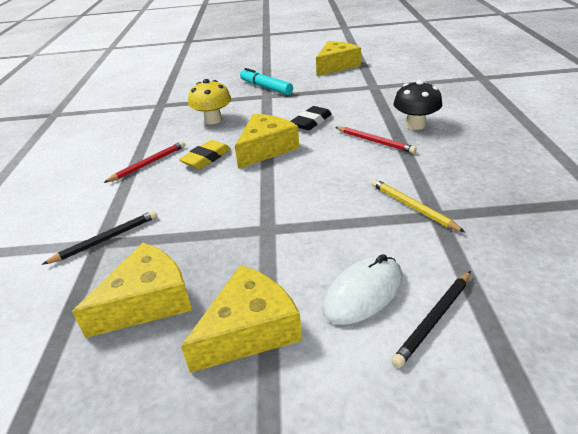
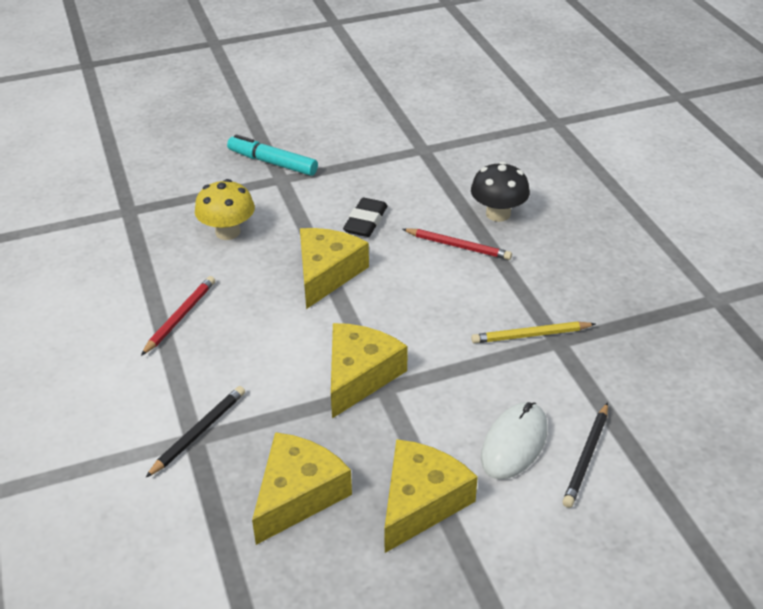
camera: 20 degrees left, 5 degrees up
(206, 158) = (255, 298): yellow eraser -> none
(336, 66) = (355, 111): yellow cheese -> yellow cheese (359, 375)
(412, 207) = (530, 335): yellow pencil -> yellow pencil turned 45 degrees counterclockwise

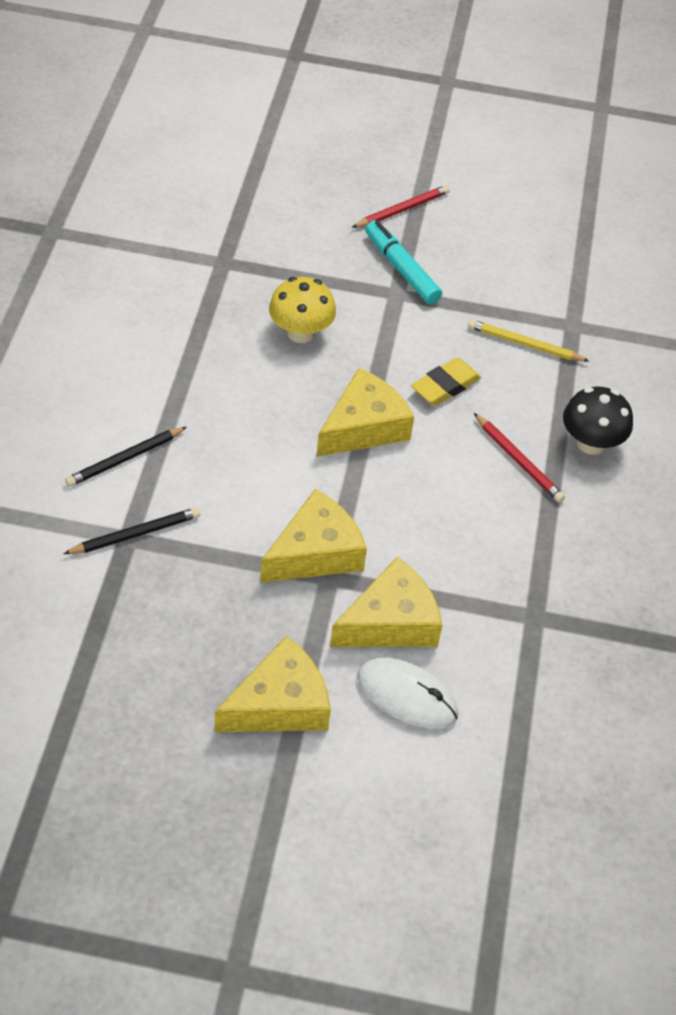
camera: 25 degrees right, 10 degrees up
(180, 317) = (195, 407): red pencil -> red pencil (402, 209)
(298, 494) = (179, 639): yellow cheese -> yellow cheese (390, 622)
(365, 222) = (445, 386): black eraser -> yellow eraser
(514, 443) = (407, 696): white mouse -> white mouse turned 60 degrees clockwise
(530, 335) = (512, 596): yellow pencil -> yellow pencil (524, 344)
(586, 457) = (463, 746): black pencil -> black pencil (125, 459)

